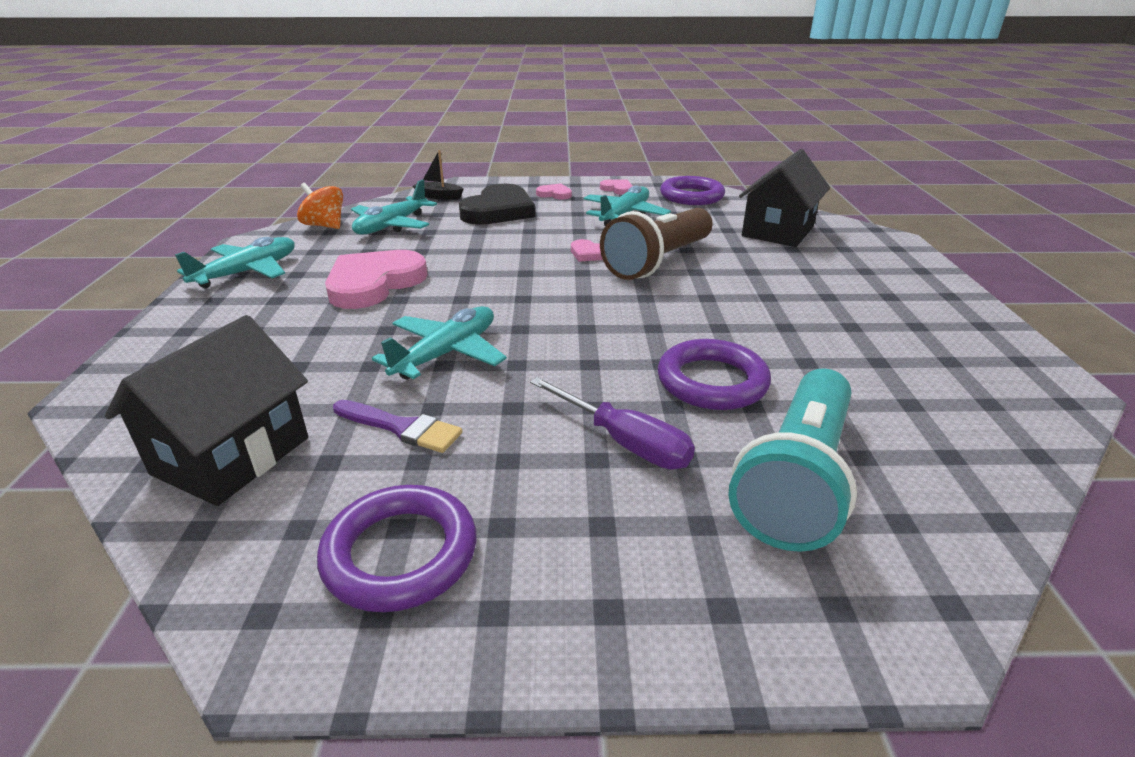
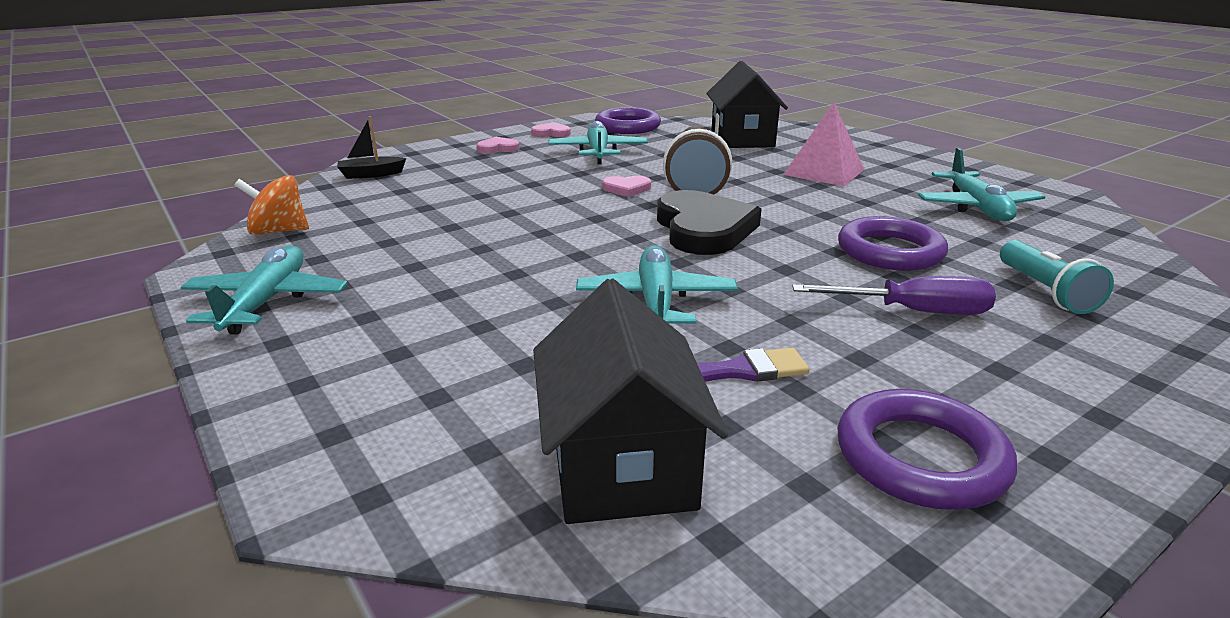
camera: 35 degrees left, 5 degrees down
(374, 283) = (458, 268): pink heart -> none
(391, 226) = (369, 212): turquoise plane -> turquoise plane (977, 207)
(499, 211) = (467, 173): black heart -> black heart (703, 229)
(797, 479) = (1045, 291): turquoise flashlight -> turquoise flashlight, size x0.58
(799, 285) = (824, 172): none -> pink pyramid

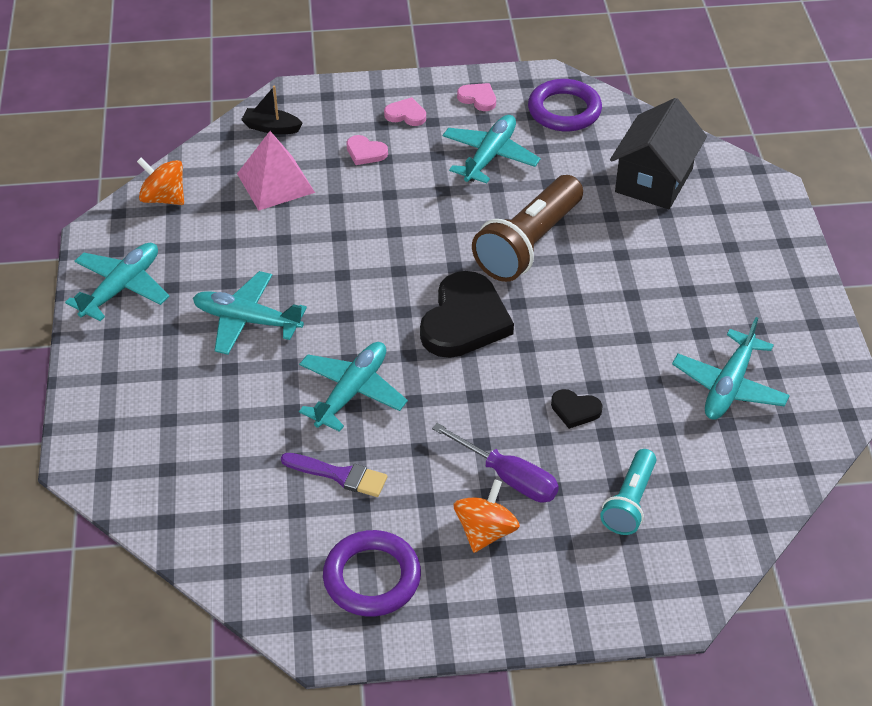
camera: 30 degrees right, 20 degrees up
(465, 285) = (247, 320): none -> turquoise plane
(621, 465) = (224, 510): black house -> none
(626, 189) = (458, 234): pink heart -> pink heart (365, 152)
(824, 172) = (663, 274): pink pyramid -> pink pyramid (276, 183)
(890, 251) = (575, 410): purple ring -> black heart
(966, 360) = (485, 531): none -> orange spinning top

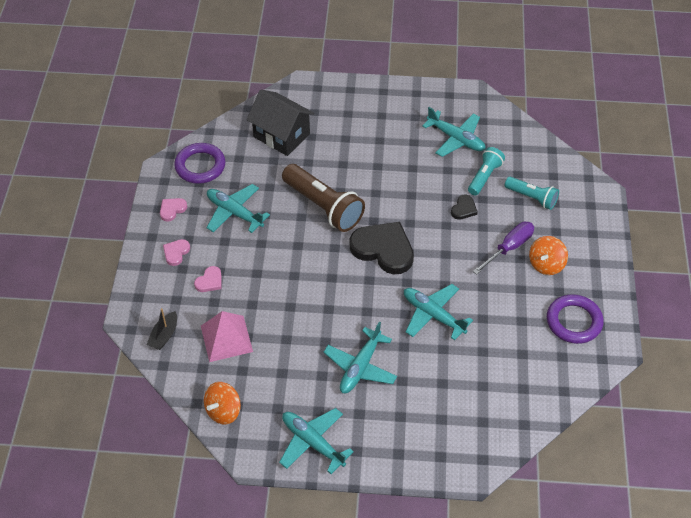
camera: 80 degrees left, 5 degrees up
(339, 475) = (498, 329): purple brush -> none
(485, 531) = (546, 264): orange spinning top -> orange spinning top turned 90 degrees counterclockwise
(656, 431) = (484, 177): none -> turquoise flashlight

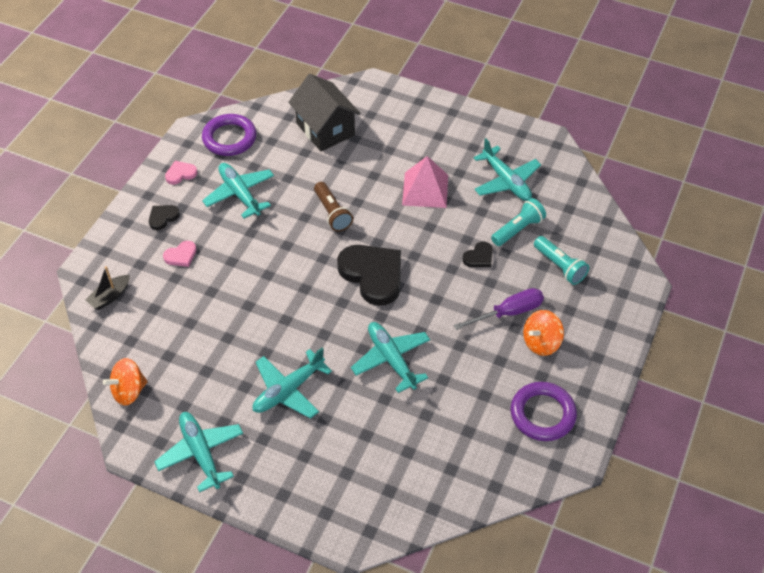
camera: 20 degrees right, 0 degrees up
(176, 253) = (163, 217): pink heart -> black heart
(226, 338) = (169, 318): pink pyramid -> pink pyramid (425, 189)
(323, 206) = (332, 213): brown flashlight -> brown flashlight, size x0.58

